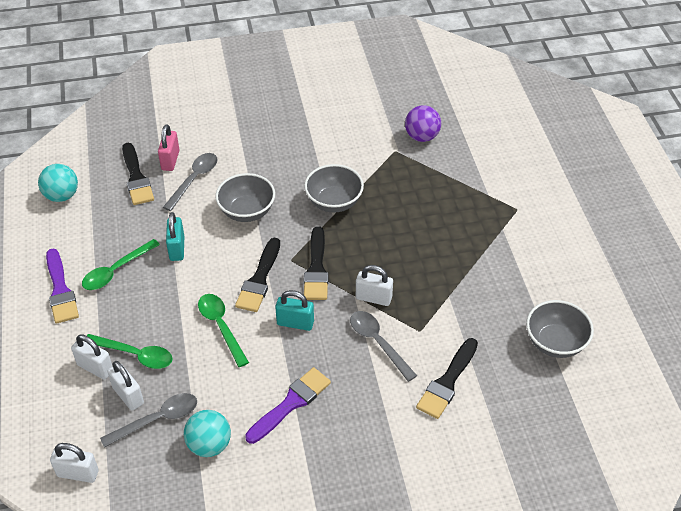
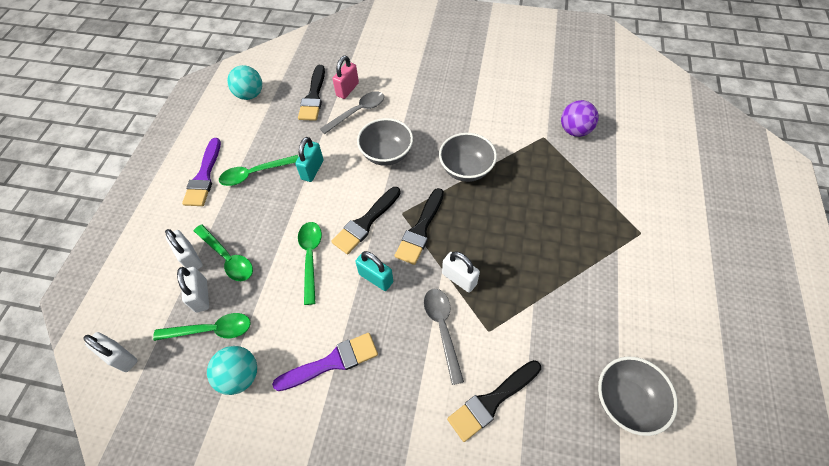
camera: 25 degrees right, 10 degrees up
(158, 419) = (212, 330): grey spoon -> green spoon

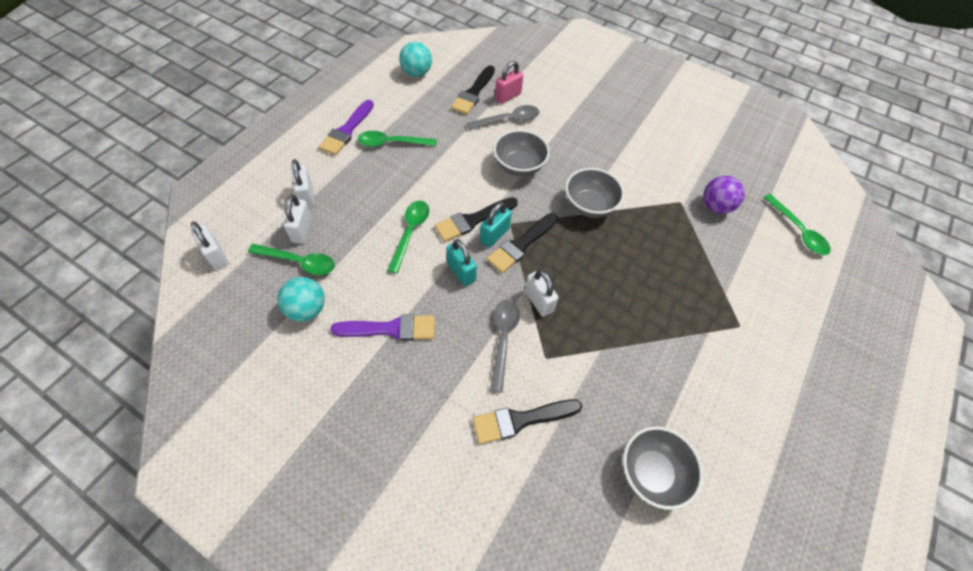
camera: 15 degrees right, 0 degrees up
(228, 258) = (338, 207): green spoon -> green spoon (798, 231)
(312, 170) = (444, 157): turquoise padlock -> turquoise padlock (494, 235)

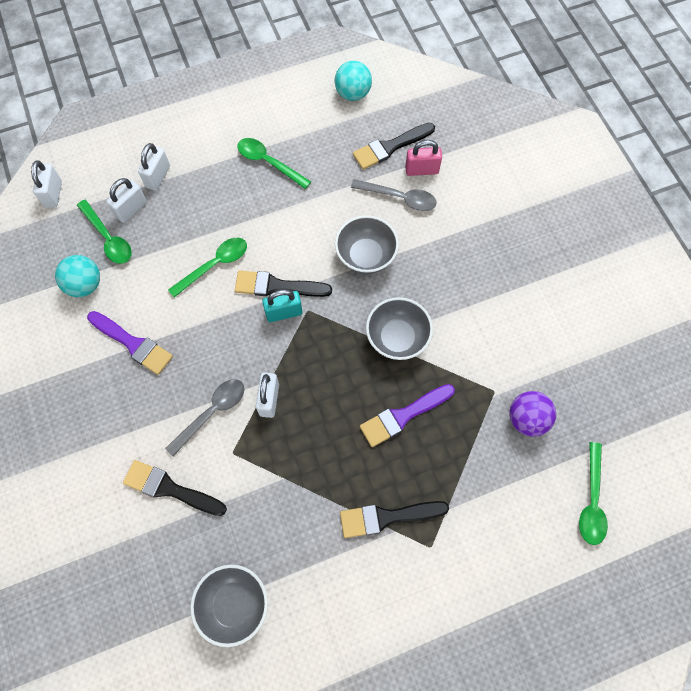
camera: 40 degrees right, 10 degrees up
(347, 130) = (239, 126): purple brush -> purple brush (403, 416)
(461, 272) = (227, 330): turquoise padlock -> none
(521, 244) = (299, 337): black brush -> black brush (387, 517)

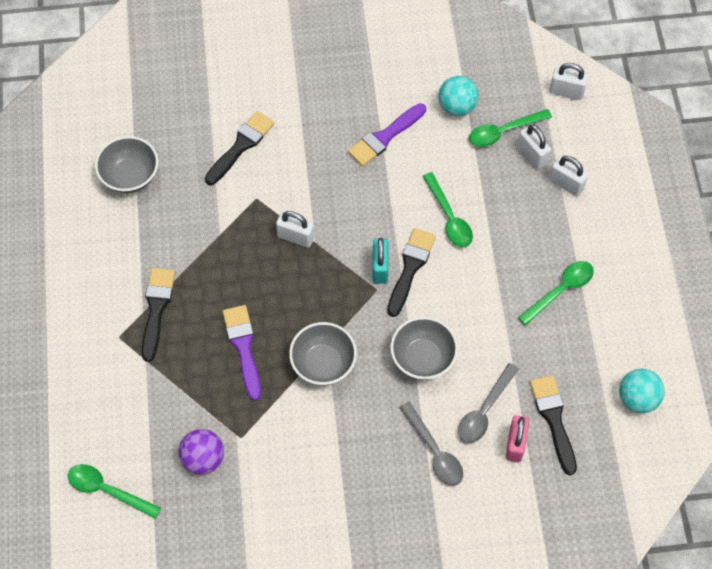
camera: 105 degrees right, 5 degrees down
(212, 412) = (298, 189): grey spoon -> grey spoon (434, 451)

